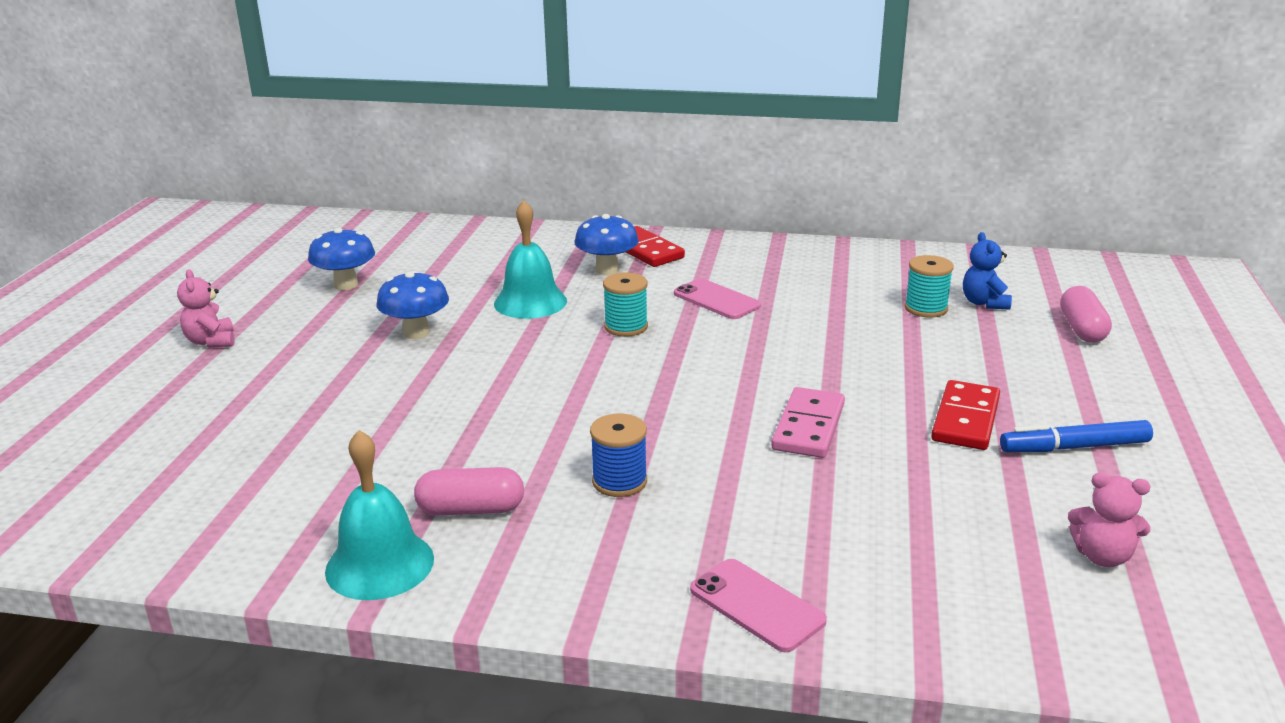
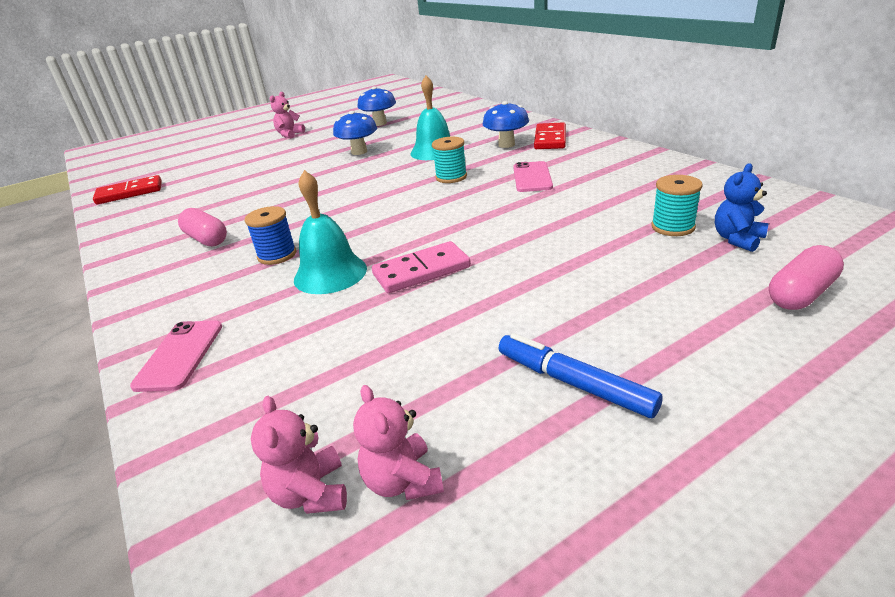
camera: 50 degrees right, 5 degrees up
(380, 564) = (137, 246): turquoise bell -> turquoise bell (330, 273)
(965, 419) = (531, 316): red domino -> red domino (130, 193)
(1072, 599) = (311, 493): none -> pink teddy bear

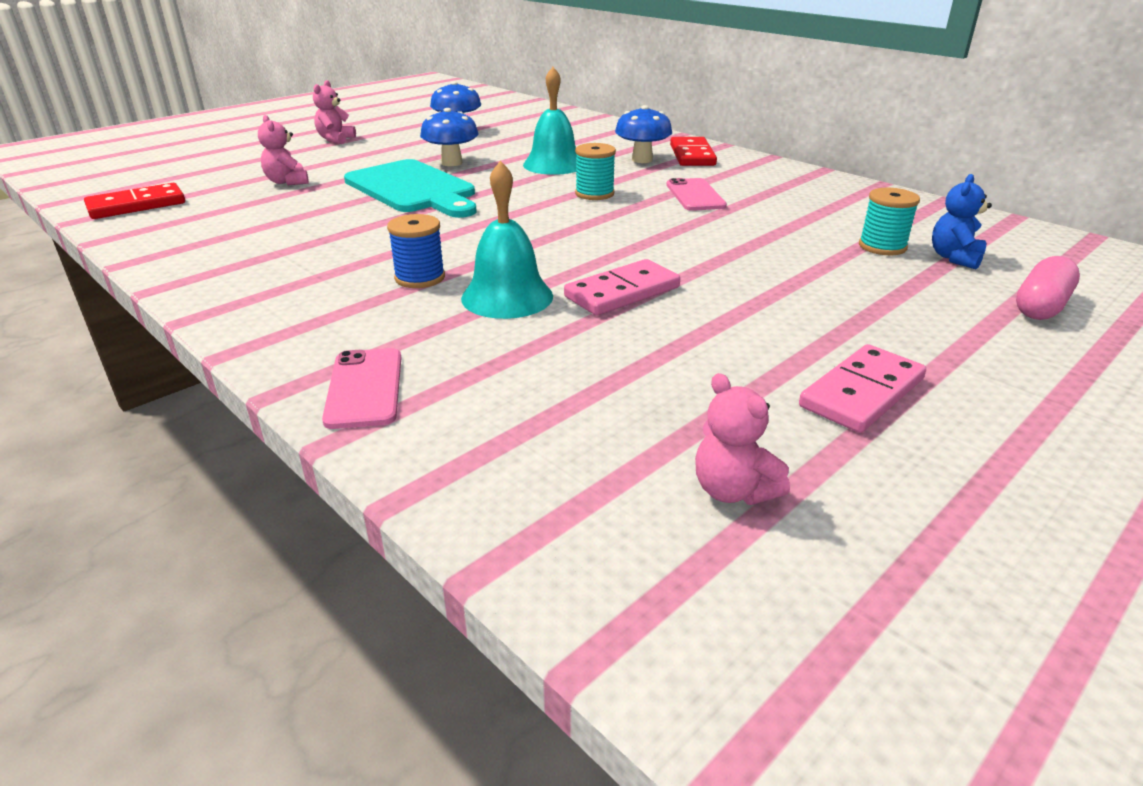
camera: 15 degrees left, 0 degrees up
(206, 239) = (303, 261): pink capsule -> none
(311, 493) = (635, 510): pink teddy bear -> pink teddy bear (287, 182)
(318, 176) = (412, 189): none -> turquoise cutting board
(574, 383) = (861, 393): blue marker -> pink domino

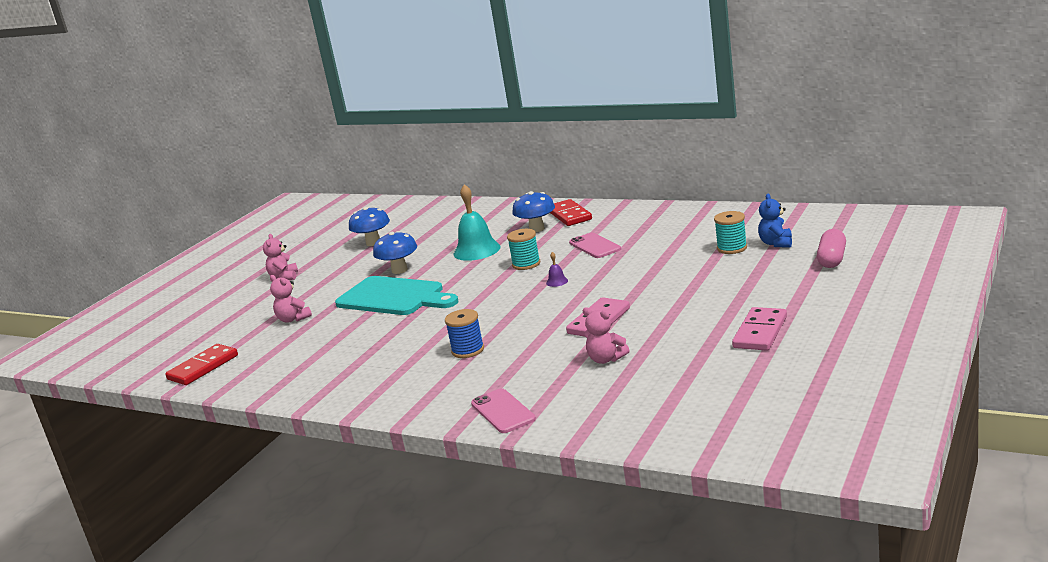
camera: 15 degrees left, 10 degrees down
(507, 297) = (533, 344): turquoise bell -> none
(612, 224) = (557, 281): none -> purple bell
(733, 490) = (724, 391): pink teddy bear -> pink teddy bear (606, 359)

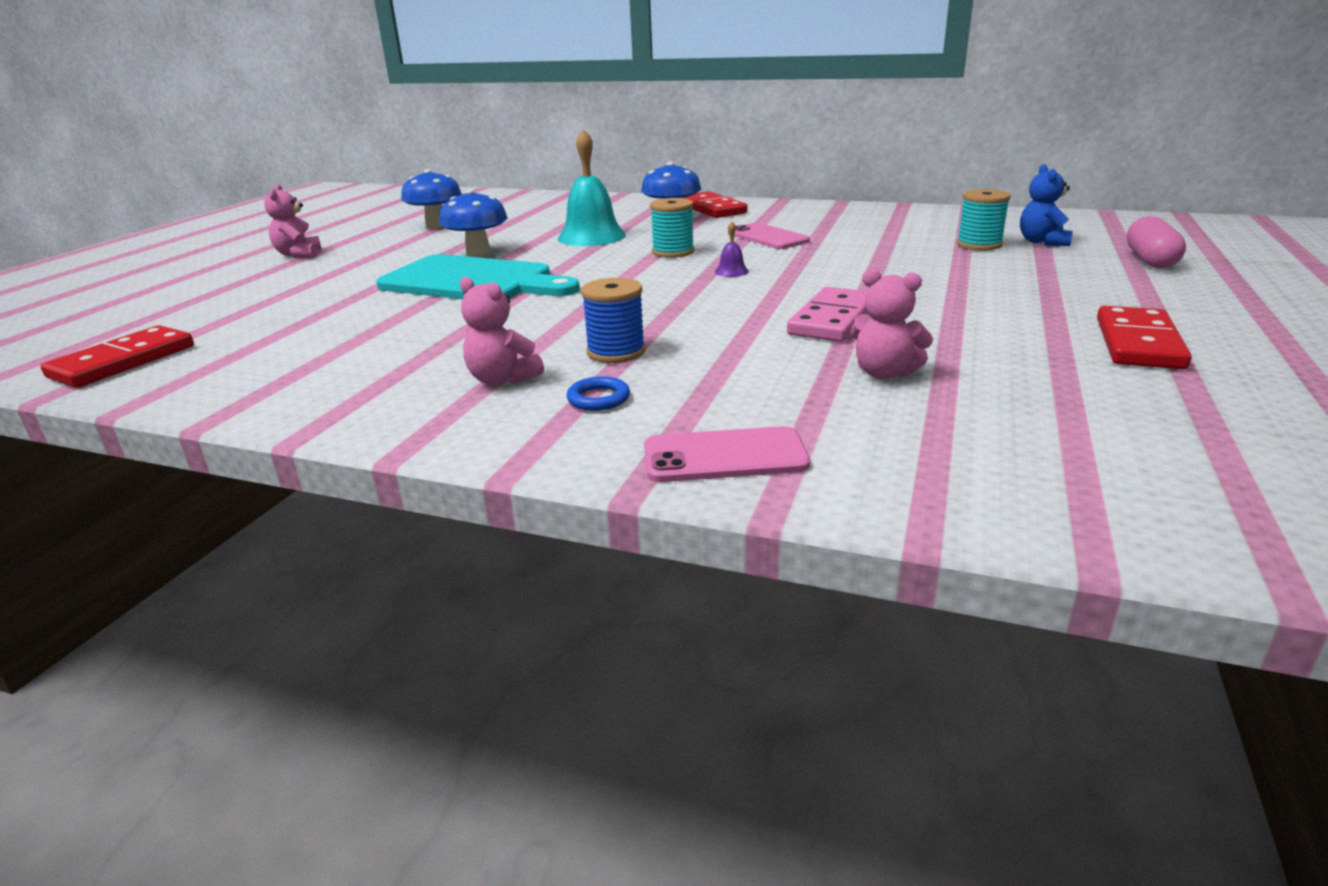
camera: 10 degrees left, 5 degrees up
(293, 319) = (304, 302): pink teddy bear -> pink teddy bear (502, 379)
(451, 381) = (598, 398): none -> blue ring
(502, 411) = (725, 456): pink phone -> pink phone turned 60 degrees counterclockwise
(760, 332) = (1138, 343): pink domino -> red domino

